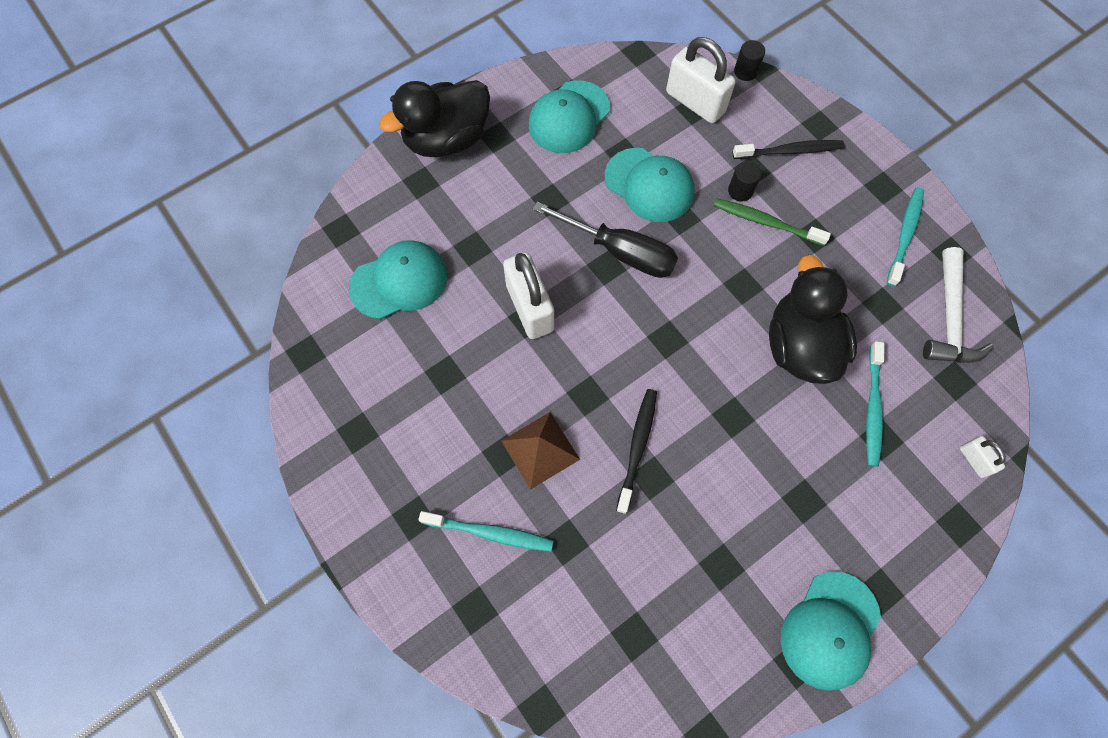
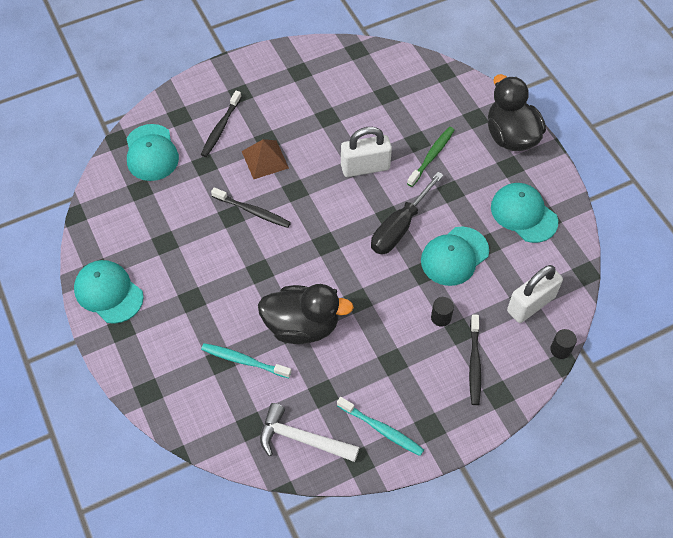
camera: 100 degrees right, 10 degrees down
(399, 281) = (398, 99): turquoise cap -> turquoise cap (151, 153)
(490, 533) = (220, 128): turquoise toothbrush -> black toothbrush
(766, 222) = (409, 329): green toothbrush -> green toothbrush (432, 156)
(974, 460) = (189, 417): white padlock -> none

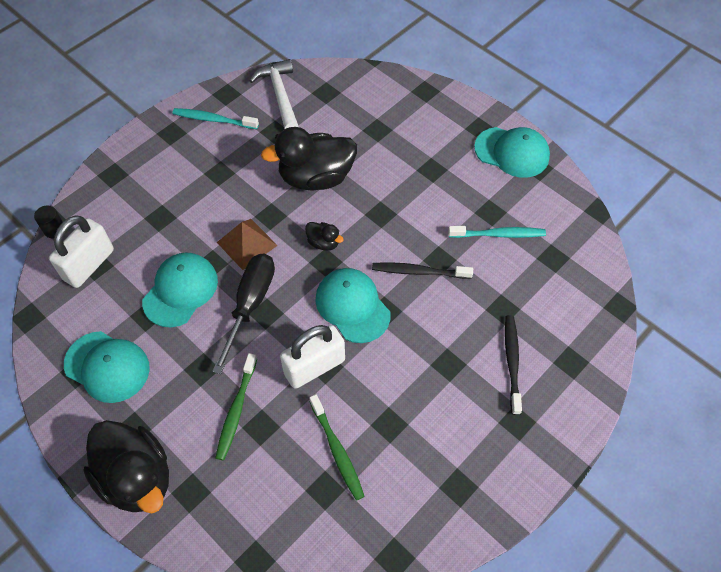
camera: 160 degrees right, 0 degrees up
(151, 153) = (570, 303): turquoise cap -> turquoise cap (352, 306)
(244, 361) = (356, 135): turquoise toothbrush -> turquoise toothbrush (499, 234)
(265, 159) = (437, 338): brown pyramid -> brown pyramid (246, 244)
(301, 439) = (279, 95): white hammer -> white hammer turned 105 degrees counterclockwise
(320, 260) = (323, 243): none -> black duck
(369, 112) = (337, 451): none -> green toothbrush
(441, 317) = (181, 224): black cylinder -> none
(474, 363) = (140, 193): black toothbrush -> none

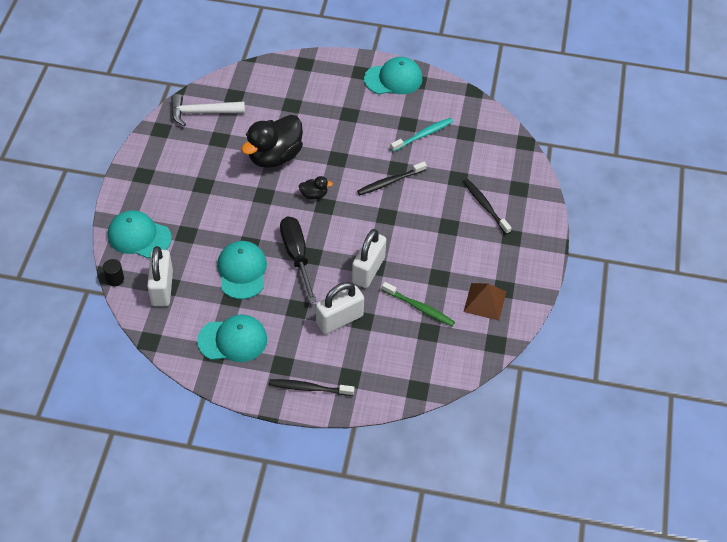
camera: 35 degrees left, 5 degrees down
(137, 477) = (309, 388): black duck -> black toothbrush
(213, 120) = (167, 152): turquoise toothbrush -> none
(236, 410) = (339, 319): green toothbrush -> white padlock
(246, 244) = (262, 220): brown pyramid -> brown pyramid (484, 301)
(279, 95) = (202, 113): white hammer -> white hammer turned 45 degrees counterclockwise
(352, 306) = (364, 223): turquoise cap -> turquoise cap (139, 236)

